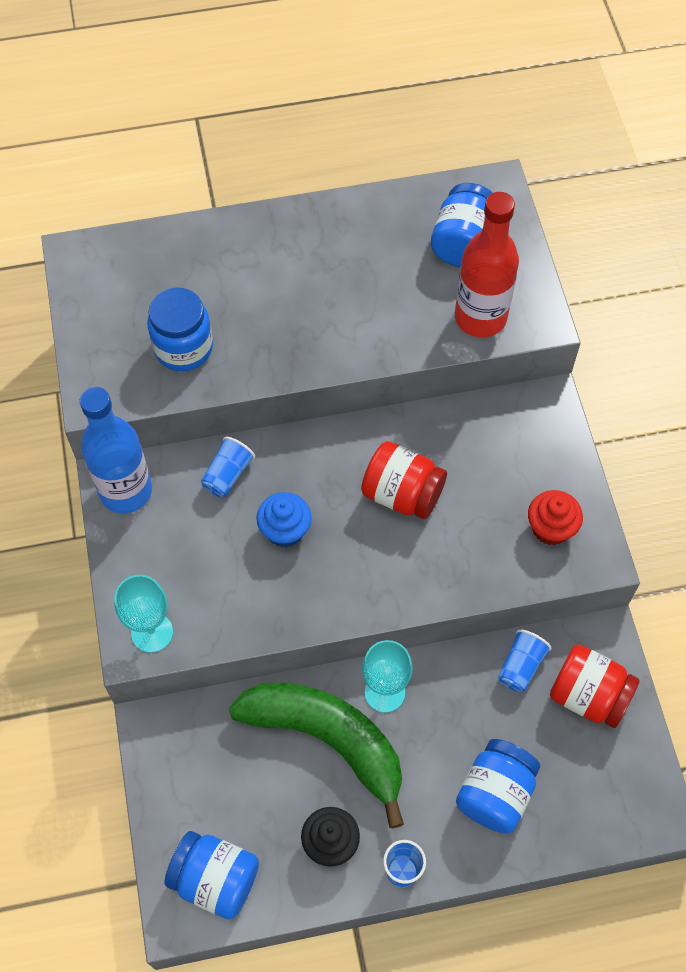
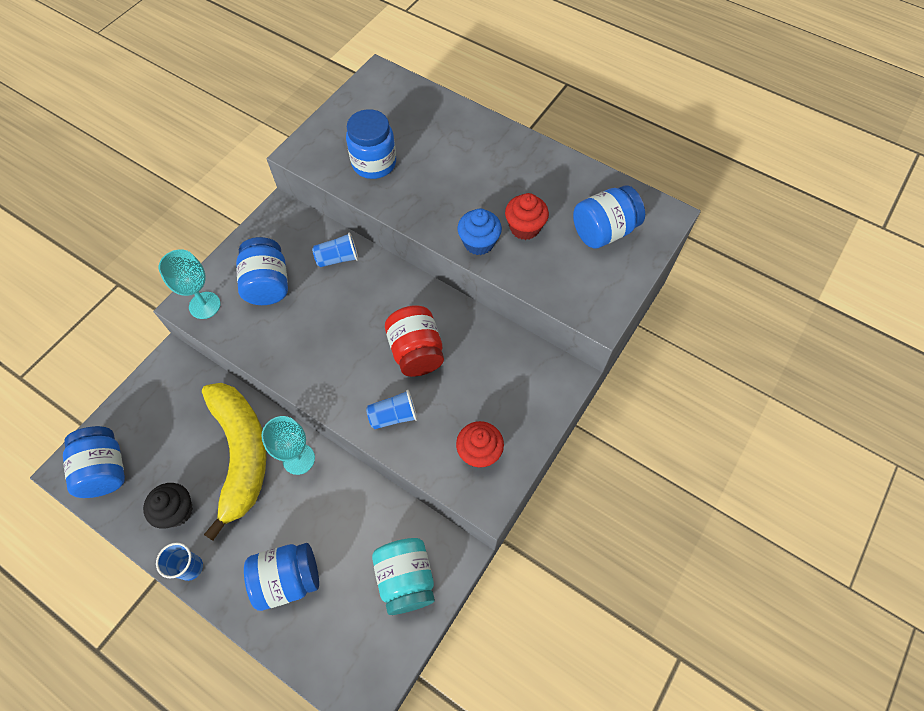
camera: 45 degrees right, 0 degrees up
(126, 491) = (279, 222): blue bottle -> none
(190, 558) = (268, 284): none -> blue jar
(285, 530) = (331, 314): blue cupcake -> blue cupcake (479, 243)
(327, 739) = (241, 454): green banana -> yellow banana
(394, 295) = (524, 228): none -> red cupcake
(480, 317) = (563, 282): red bottle -> none
(521, 666) = (387, 521): blue cup -> blue cup (393, 416)
(588, 695) = (406, 579): red jar -> turquoise jar

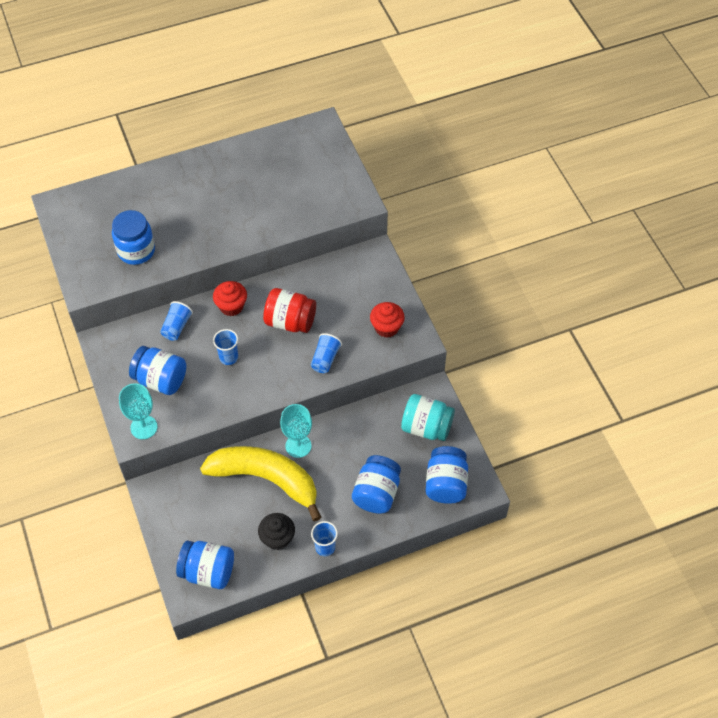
camera: 55 degrees left, 5 degrees down
(333, 325) = (228, 357): none -> blue cup
(479, 243) = (255, 230): blue cupcake -> none
(524, 228) = (266, 200): red cupcake -> red cupcake (231, 306)
(603, 231) = (305, 162): blue jar -> blue jar (445, 484)

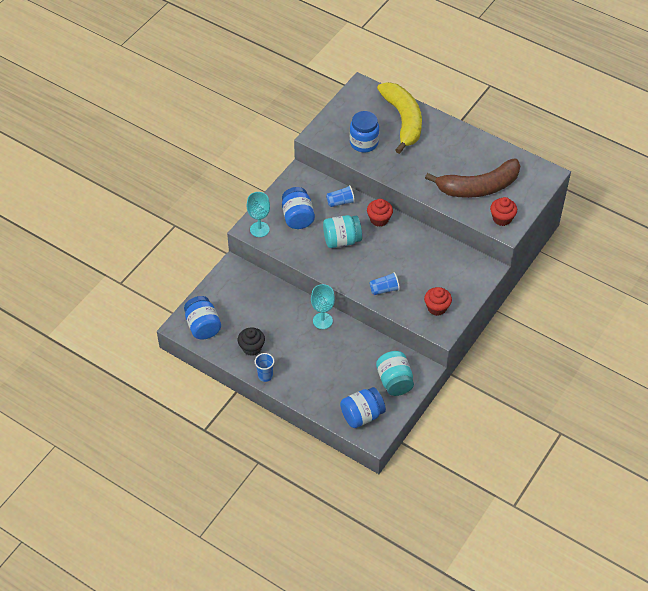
camera: 55 degrees right, 5 degrees down
(228, 357) = (342, 240): blue cup -> turquoise jar
(266, 479) = (286, 318): yellow banana -> yellow banana (403, 120)
(287, 190) = (478, 187): none -> brown banana
(290, 321) = (395, 255): red jar -> none
(343, 197) = (502, 218): none -> red cupcake
(376, 493) = (324, 381): blue jar -> none

